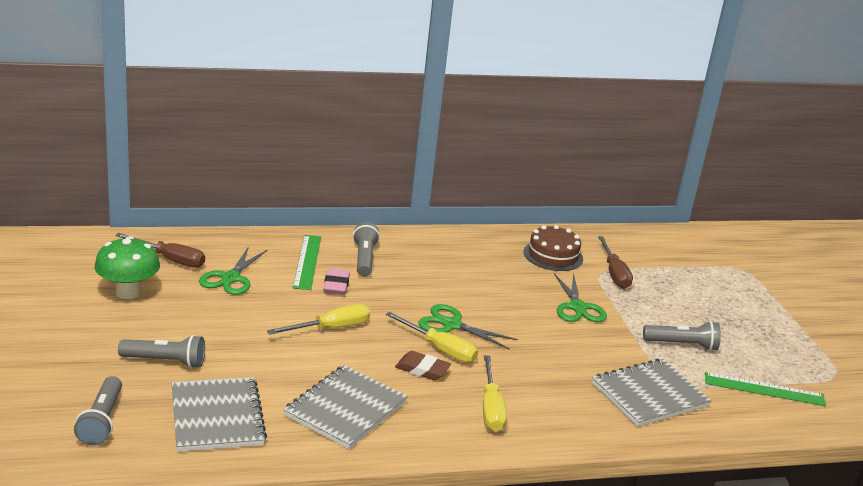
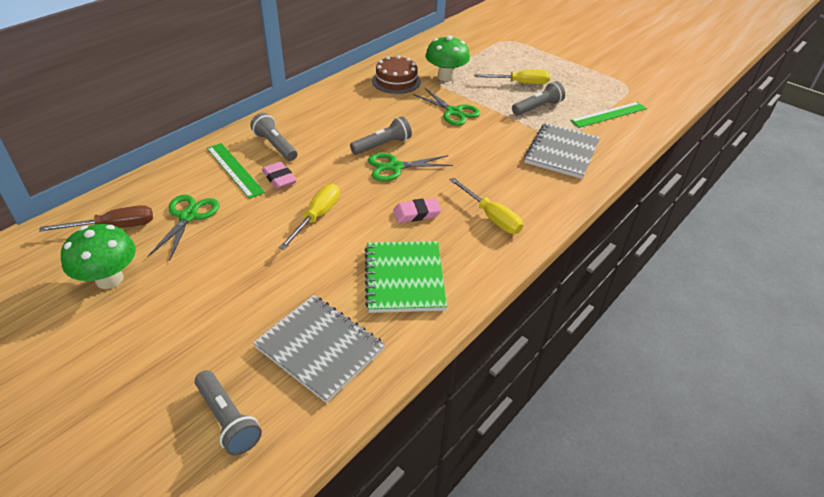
camera: 35 degrees left, 15 degrees up
(165, 361) = (219, 325): grey flashlight -> grey flashlight (382, 145)
(231, 278) = (188, 216): green scissors -> green scissors turned 150 degrees counterclockwise
(345, 409) = (404, 278): grey notebook -> green notebook
(422, 369) = (416, 213): brown eraser -> pink eraser
(440, 349) = (409, 190): yellow screwdriver -> yellow screwdriver (520, 83)
(614, 273) = (446, 77): brown screwdriver -> green mushroom

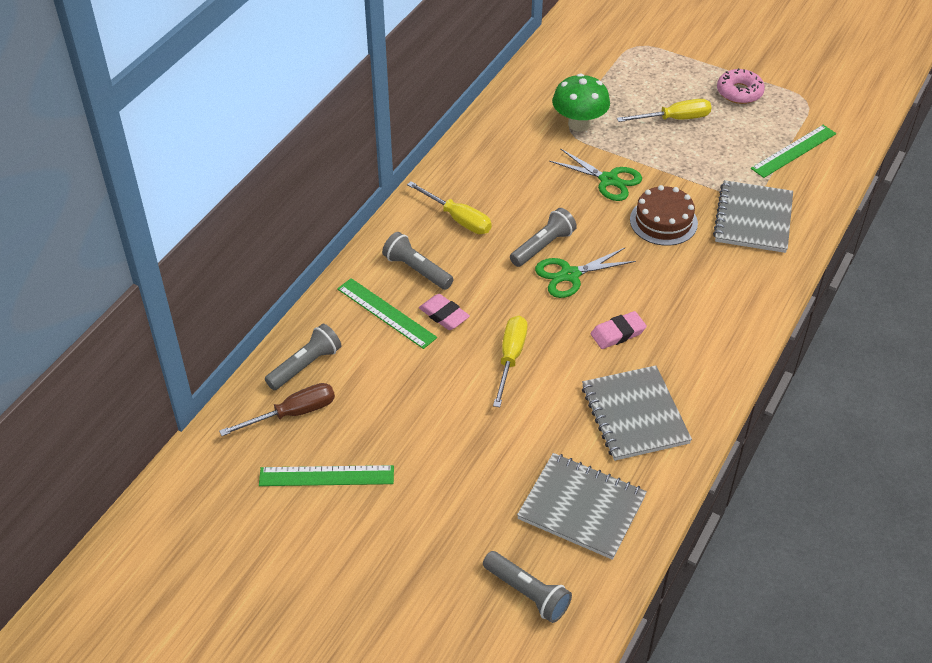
camera: 10 degrees left, 5 degrees up
(109, 279) = (326, 476): green mushroom -> green ruler
(188, 216) = (367, 385): green scissors -> none
(396, 81) = (519, 142): brown cake -> brown cake (663, 221)
(404, 278) = (634, 415): green notebook -> grey notebook
(491, 217) = (700, 322): yellow screwdriver -> yellow screwdriver (458, 219)
(537, 107) = (707, 155): grey flashlight -> grey flashlight (305, 365)
(576, 75) = (739, 92): none -> pink donut

